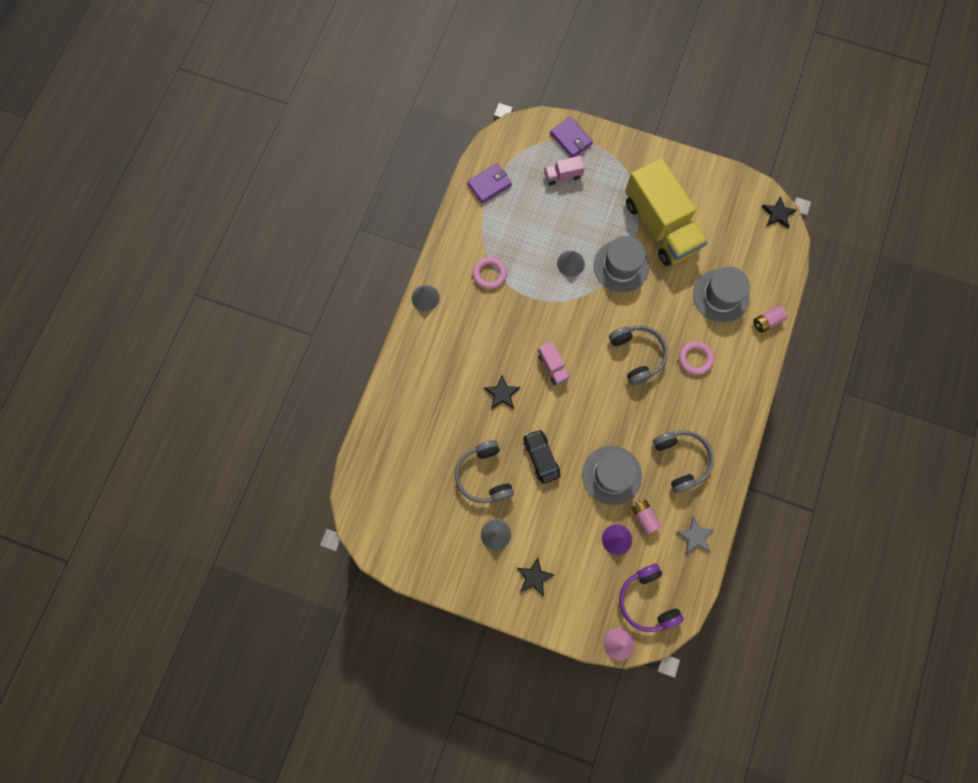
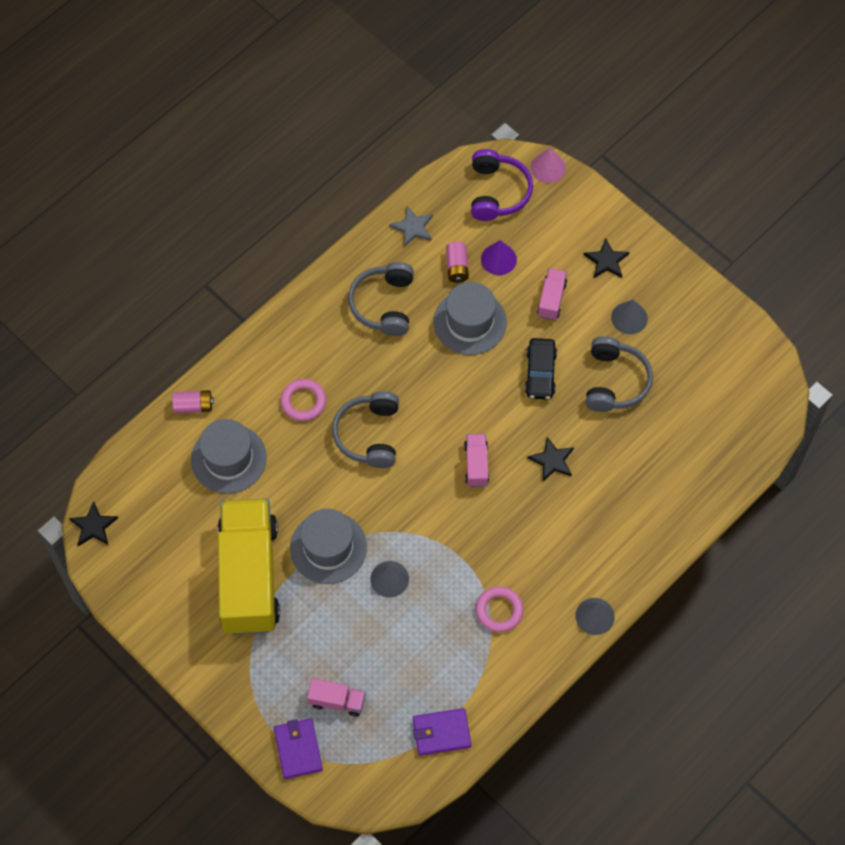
camera: 155 degrees left, 10 degrees down
(561, 523) = (551, 299): none -> pink truck

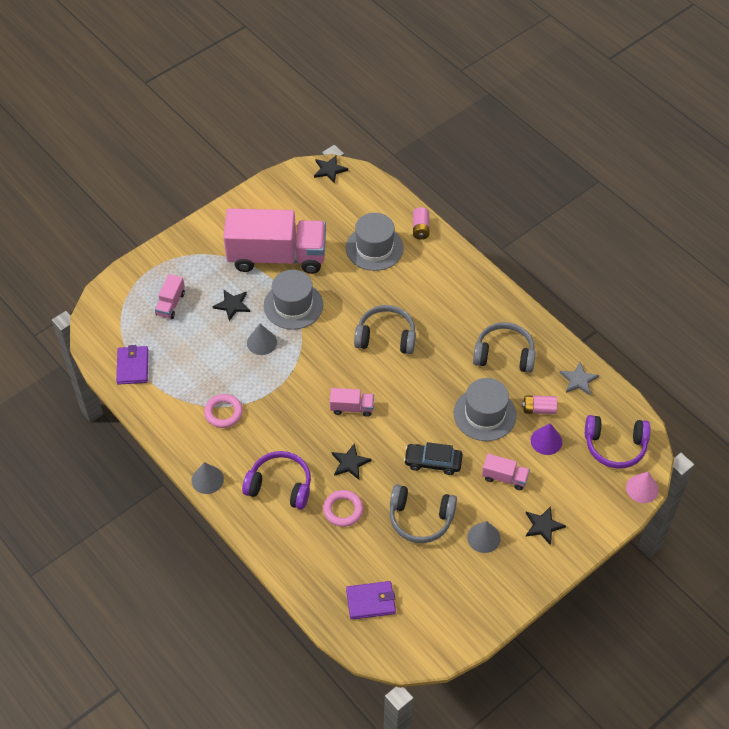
camera: 95 degrees right, 10 degrees down
(249, 576) = (277, 256): yellow truck -> pink truck
(298, 749) = (139, 279): purple wallet -> purple wallet (371, 601)
(303, 401) = (419, 296): pink ring -> pink ring (343, 510)
(333, 622) = (232, 305): none -> black star
(592, 533) = (280, 486): none -> purple headphones

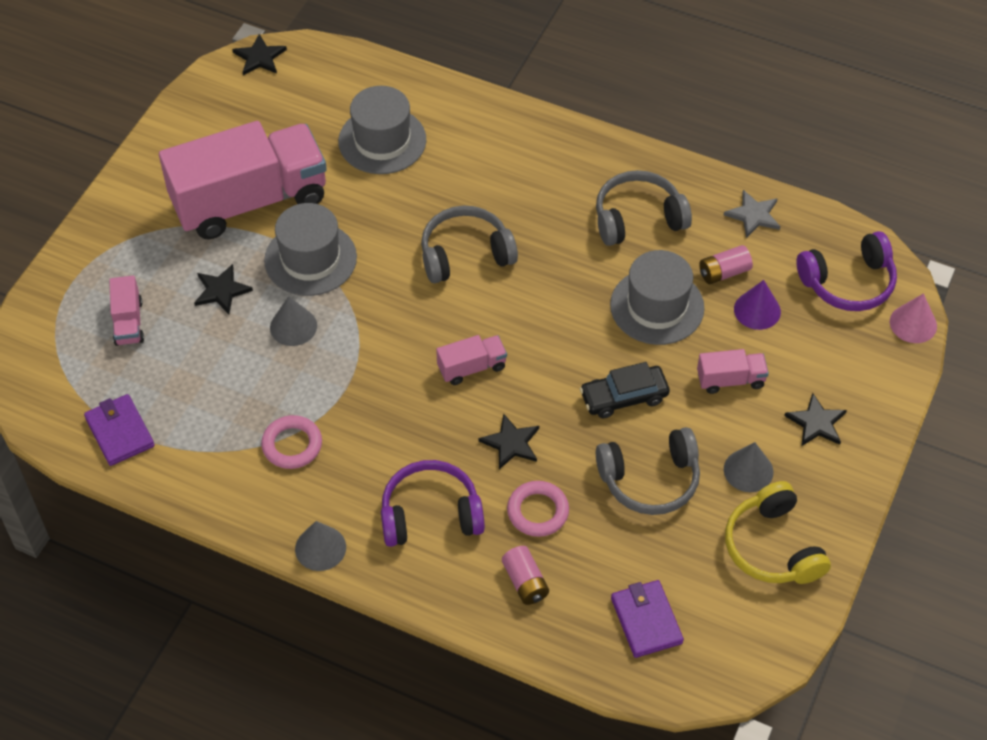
camera: 25 degrees left, 0 degrees up
(371, 601) = (646, 620): purple wallet -> purple wallet turned 75 degrees counterclockwise
(420, 228) = (432, 93): pink battery -> pink battery (525, 582)
(472, 590) = (772, 547): none -> yellow headphones

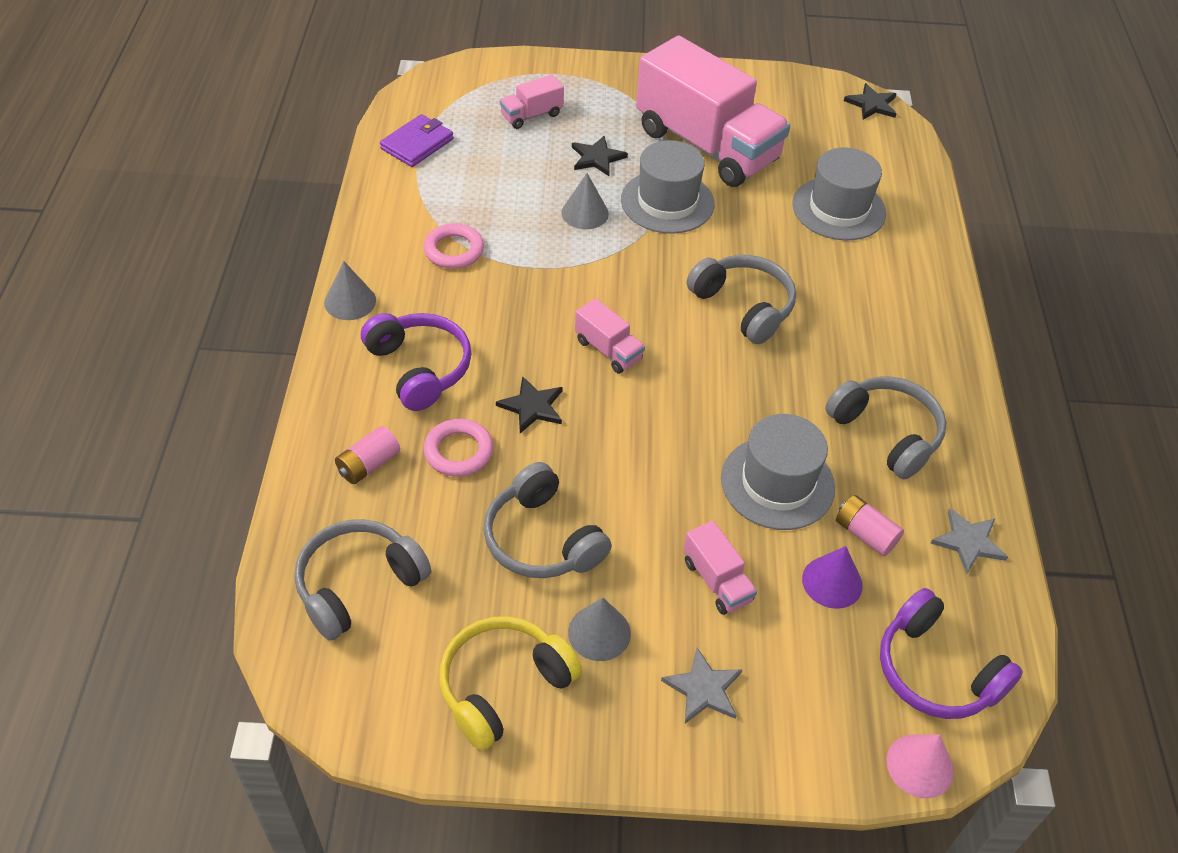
camera: 65 degrees right, 5 degrees down
(624, 397) = (639, 486): black car -> none
(646, 620) = (358, 585): purple wallet -> grey headphones
(816, 423) = (703, 689): black star -> grey star

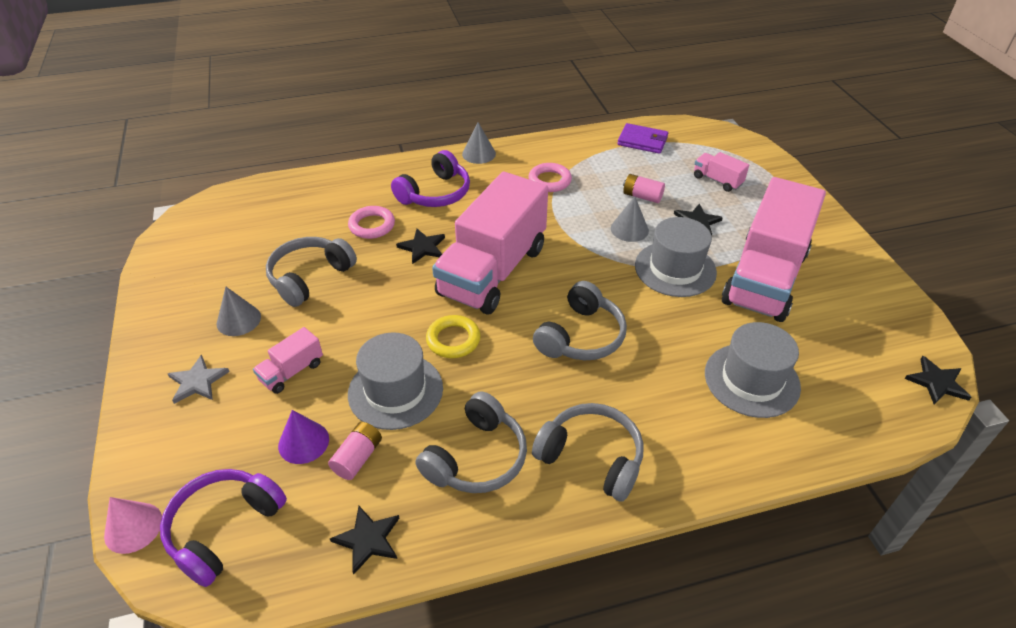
camera: 75 degrees right, 5 degrees down
(358, 585) = (260, 213): grey headphones -> grey headphones (591, 457)
(368, 465) = (349, 194): pink battery -> pink battery (642, 196)
(503, 686) = (194, 286): yellow headphones -> none
(608, 350) = (493, 271): pink truck -> pink truck, size x2.43
(713, 414) = (453, 340): none -> yellow ring
(968, 542) = (368, 539): grey star -> black star

